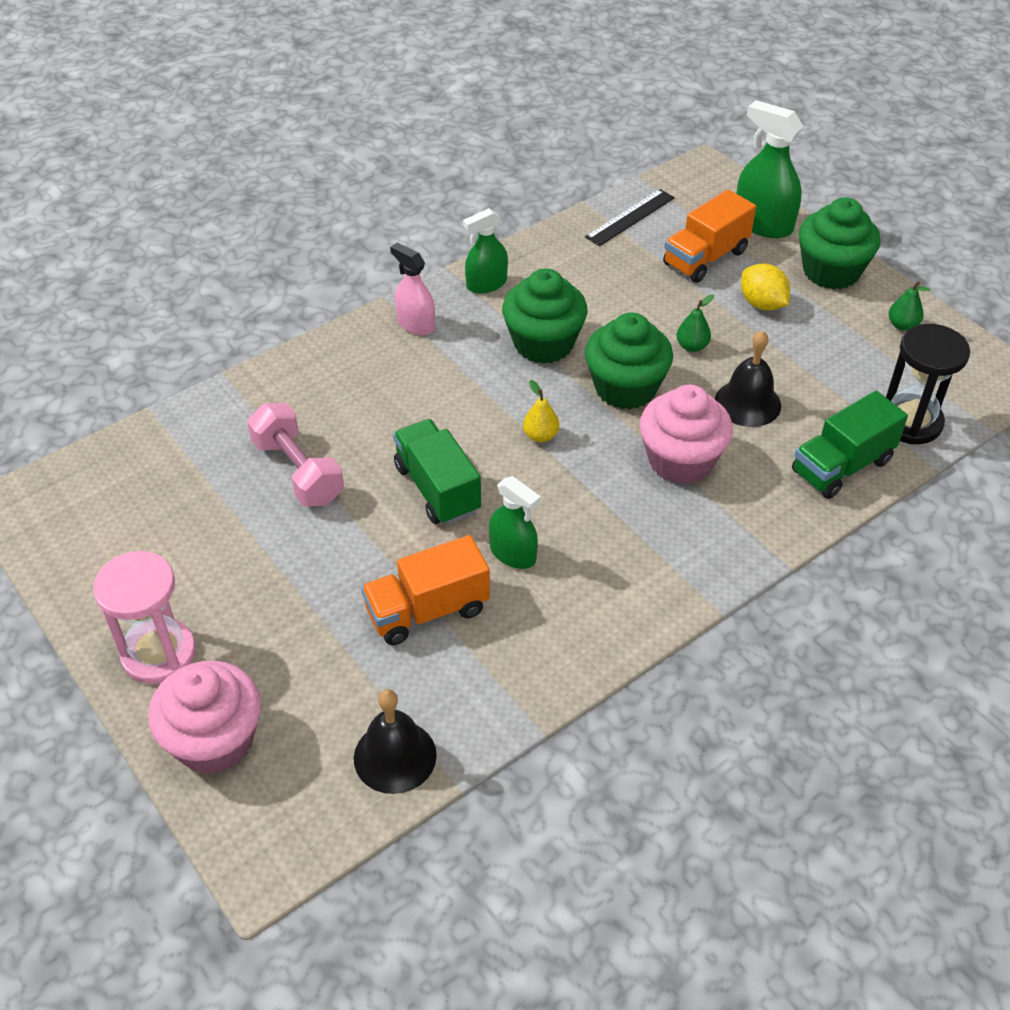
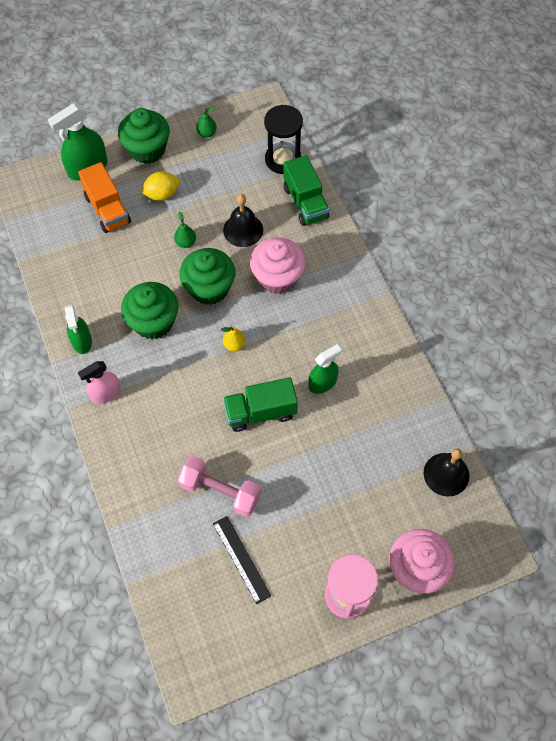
camera: 75 degrees left, 15 degrees up
(298, 471) = (220, 491): pink dumbbell -> pink dumbbell turned 45 degrees clockwise
(427, 610) = (352, 437): orange truck -> none
(630, 217) = (49, 238): black ruler -> black ruler (241, 559)

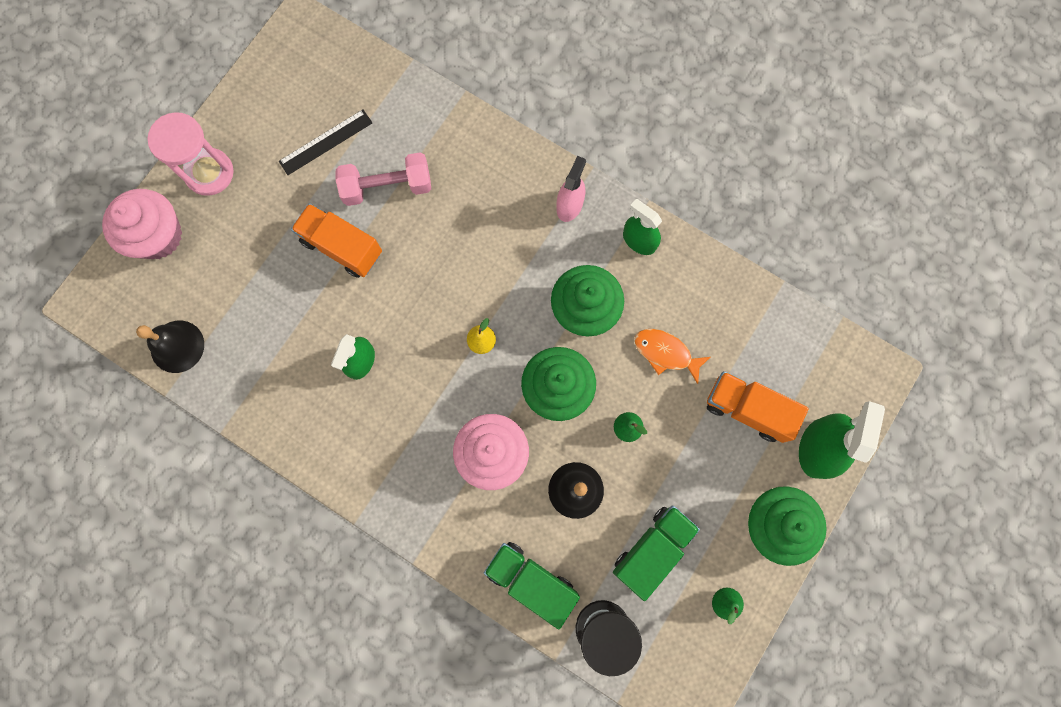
camera: 145 degrees right, 15 degrees up
(126, 267) = (665, 353): none -> orange fish
(162, 194) = (704, 473): yellow lemon -> none
(241, 559) = (326, 142): black ruler -> black ruler turned 60 degrees counterclockwise
(260, 412) = (403, 287): green truck -> green truck (652, 549)
(284, 468) = (342, 247): none -> orange truck

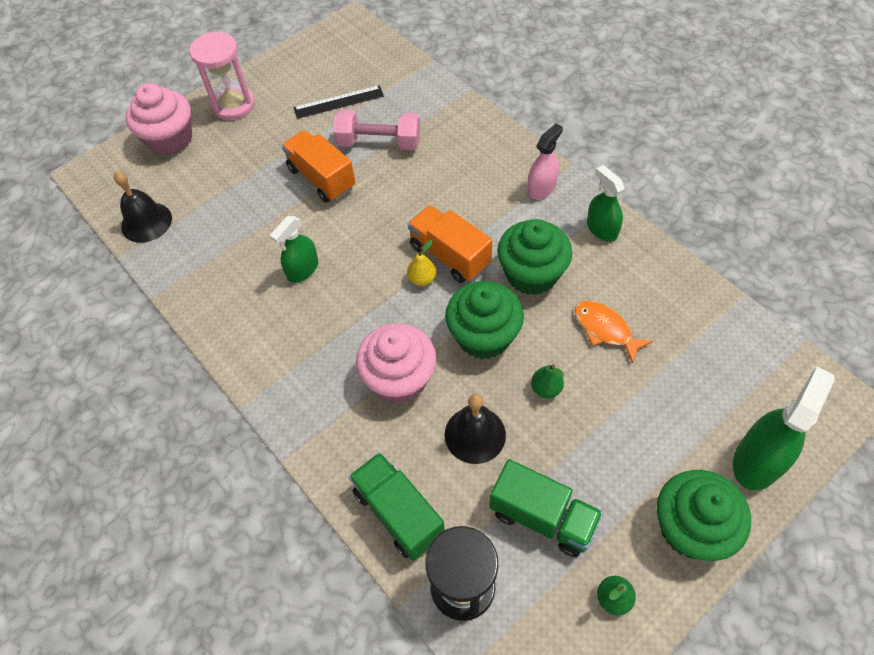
camera: 20 degrees right, 20 degrees down
(652, 549) = (542, 517): green truck -> green truck turned 60 degrees clockwise
(747, 409) = (682, 402): orange truck -> orange truck (450, 255)

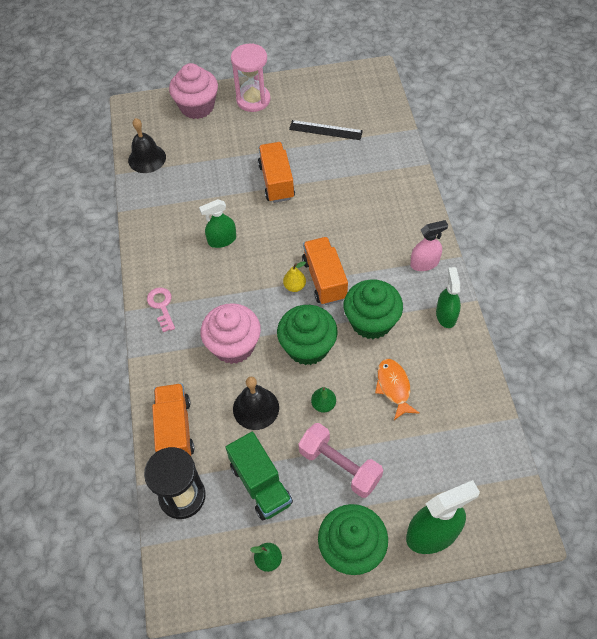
camera: 30 degrees right, 0 degrees up
(281, 379) = (161, 306): none -> pink key
(379, 143) = (333, 174): pink dumbbell -> pink dumbbell (339, 466)
(398, 513) = (175, 429): green truck -> orange truck

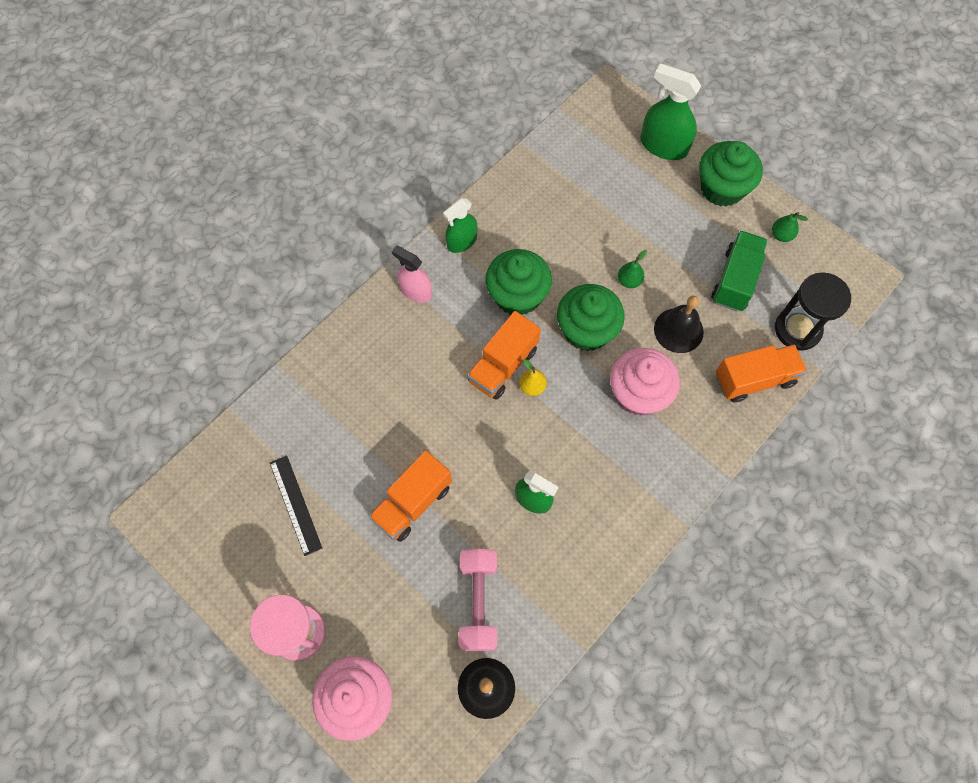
camera: 130 degrees left, 10 degrees up
(161, 306) = (655, 494): pink key -> none
(175, 429) = (754, 379): orange truck -> orange truck turned 150 degrees counterclockwise
(339, 466) = (669, 235): pink dumbbell -> pink dumbbell (478, 602)
(394, 387) = (567, 239): orange fish -> none

